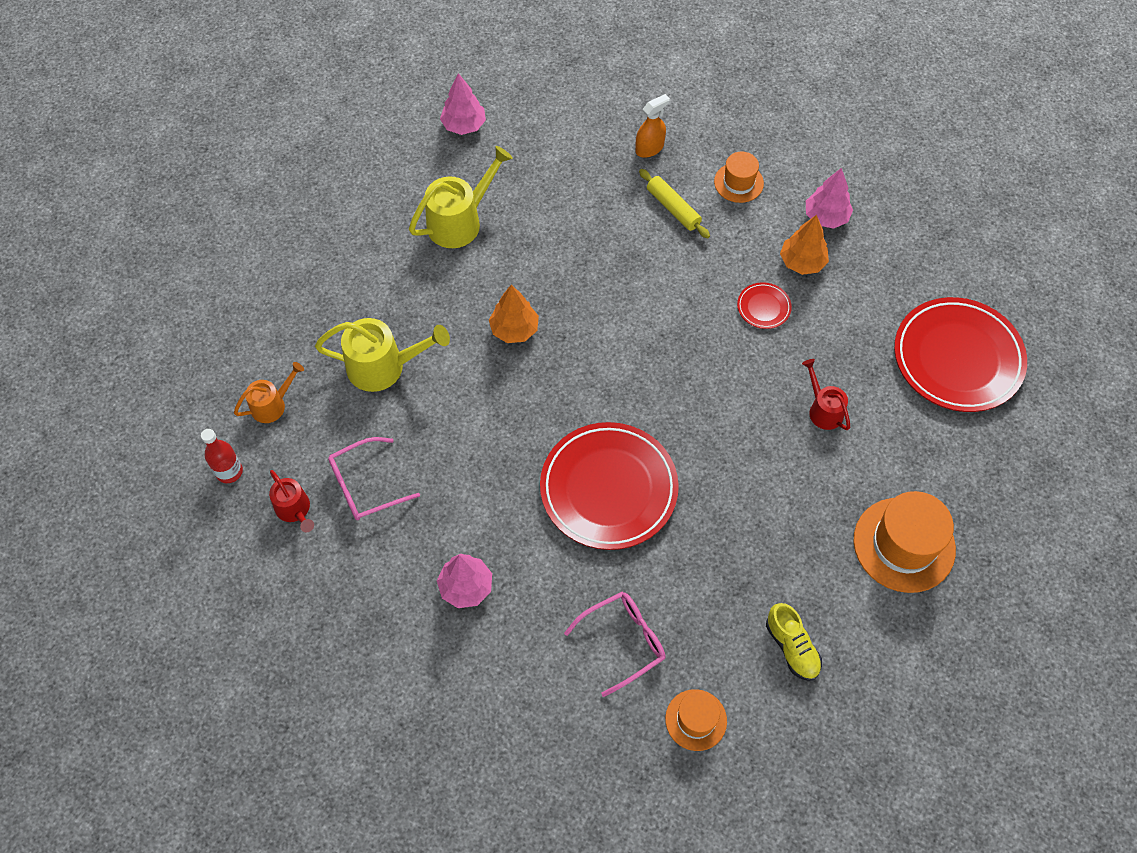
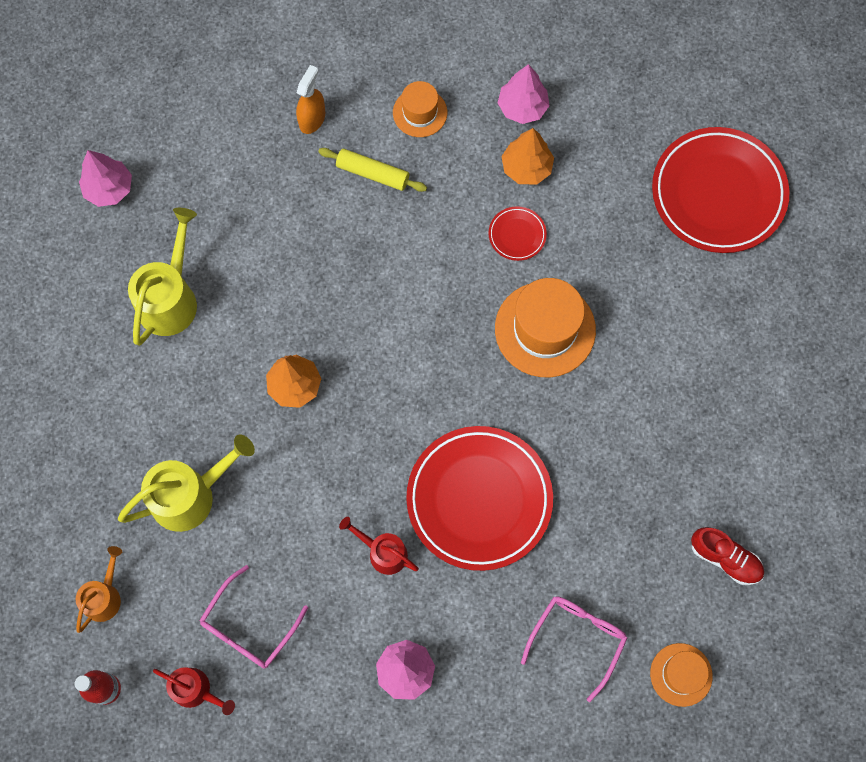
camera: 30 degrees left, 10 degrees up
(792, 647) = (725, 558): yellow shoe -> red shoe
(823, 409) = (627, 311): red watering can -> red watering can (383, 552)
(904, 544) = (767, 405): orange hat -> orange hat (545, 329)

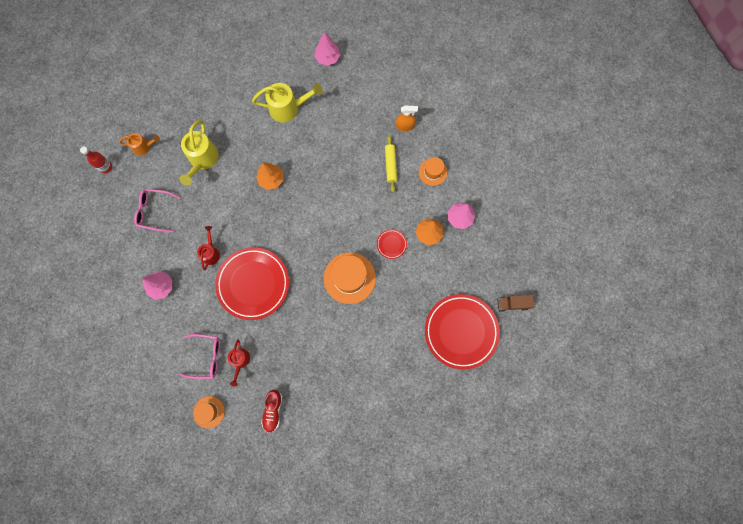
camera: 65 degrees right, 5 degrees up
(191, 495) = (202, 160): yellow watering can -> yellow watering can turned 60 degrees clockwise
(196, 690) = (119, 203): red watering can -> red watering can (240, 361)
(706, 95) = (512, 304): none -> brown truck

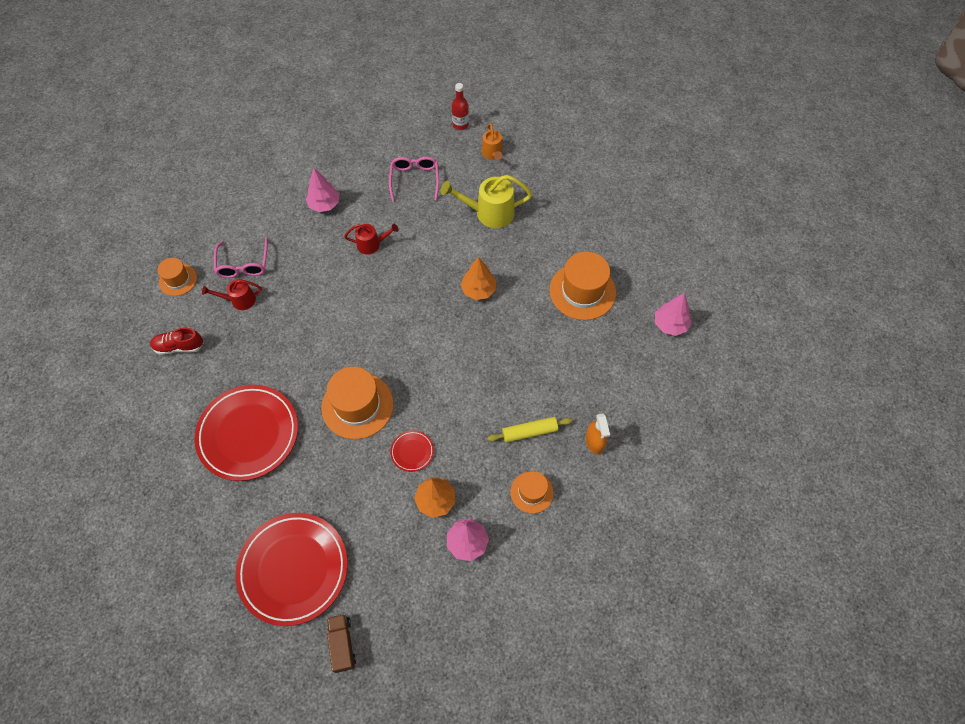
camera: 80 degrees right, 15 degrees down
(253, 284) = (337, 296): red plate -> red plate (248, 434)
(288, 108) = (582, 291): yellow watering can -> orange hat

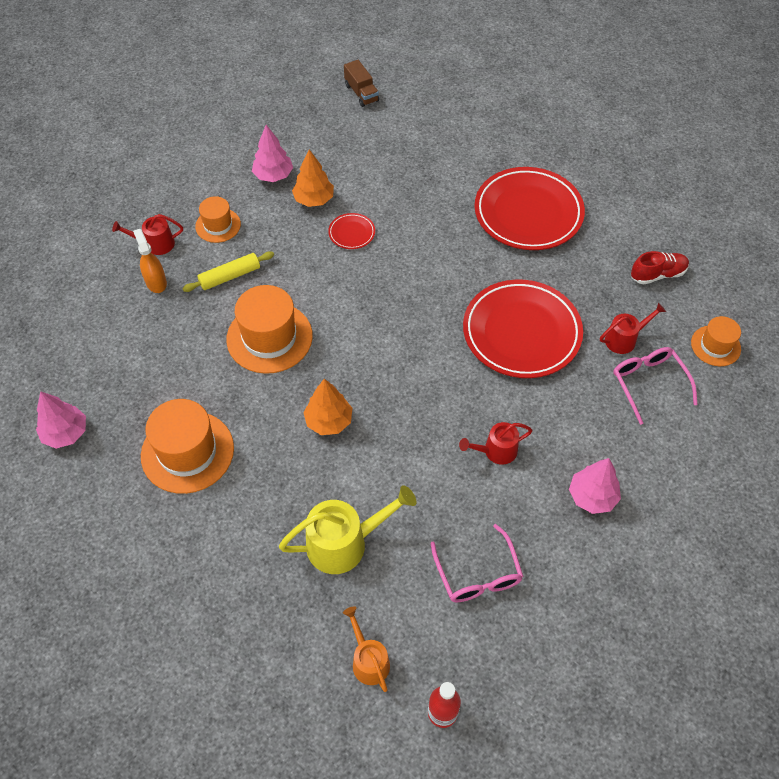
camera: 165 degrees right, 5 degrees down
(293, 569) = (426, 127): red plate -> red plate (521, 332)
(357, 405) = (427, 261): orange hat -> orange hat (269, 337)
(592, 484) = (155, 244): none -> red watering can

